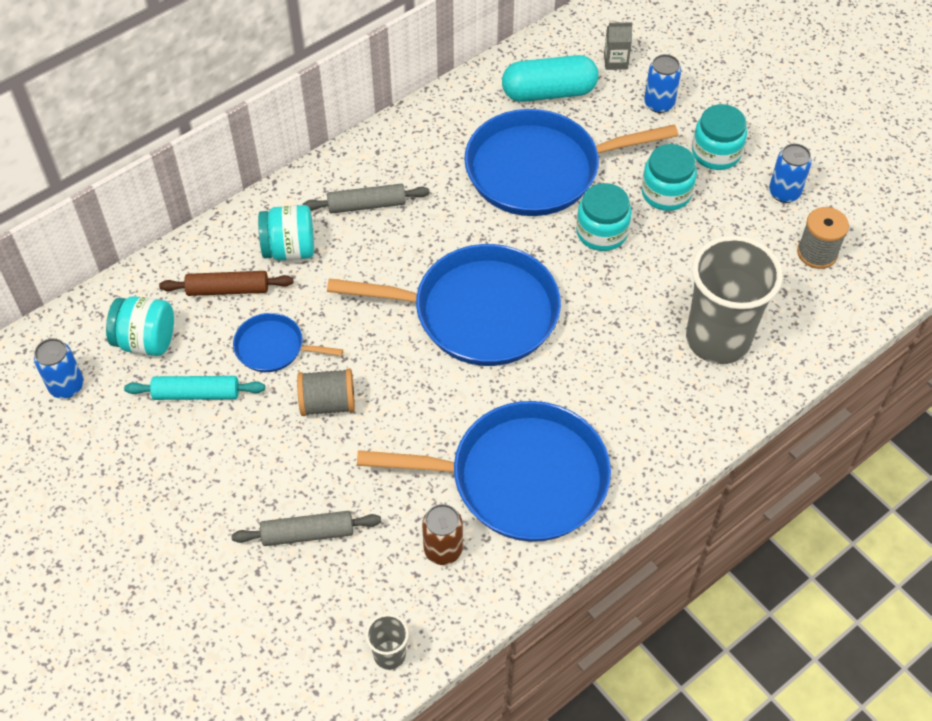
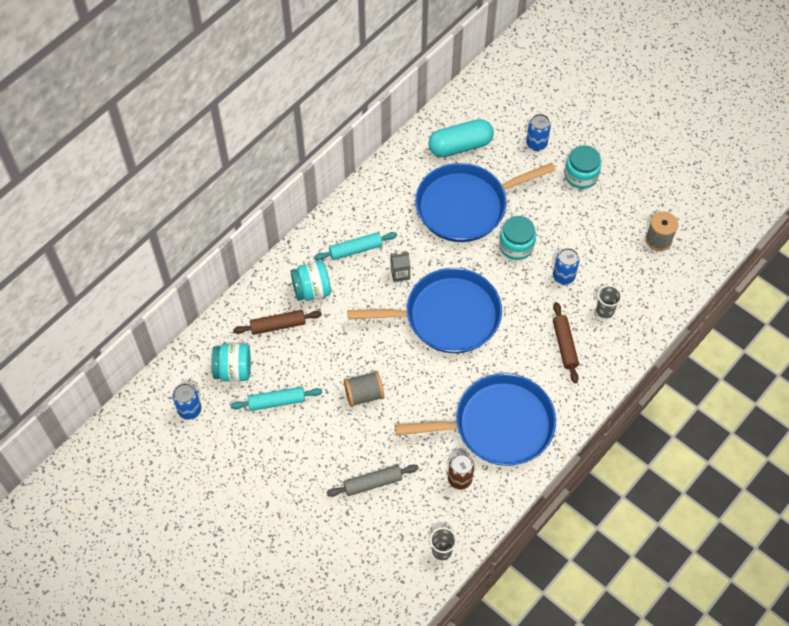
camera: 10 degrees left, 5 degrees up
(273, 347) = (319, 361): blue pan -> none
(366, 205) = (355, 249): grey rolling pin -> turquoise rolling pin
(615, 61) = (501, 115): grey carton -> grey carton (400, 273)
(647, 379) = (564, 345): none -> brown rolling pin
(666, 193) = (553, 210): turquoise jar -> none
(717, 339) = (605, 311): grey cup -> grey cup, size x0.43
(784, 193) = (630, 199): blue can -> blue can (563, 276)

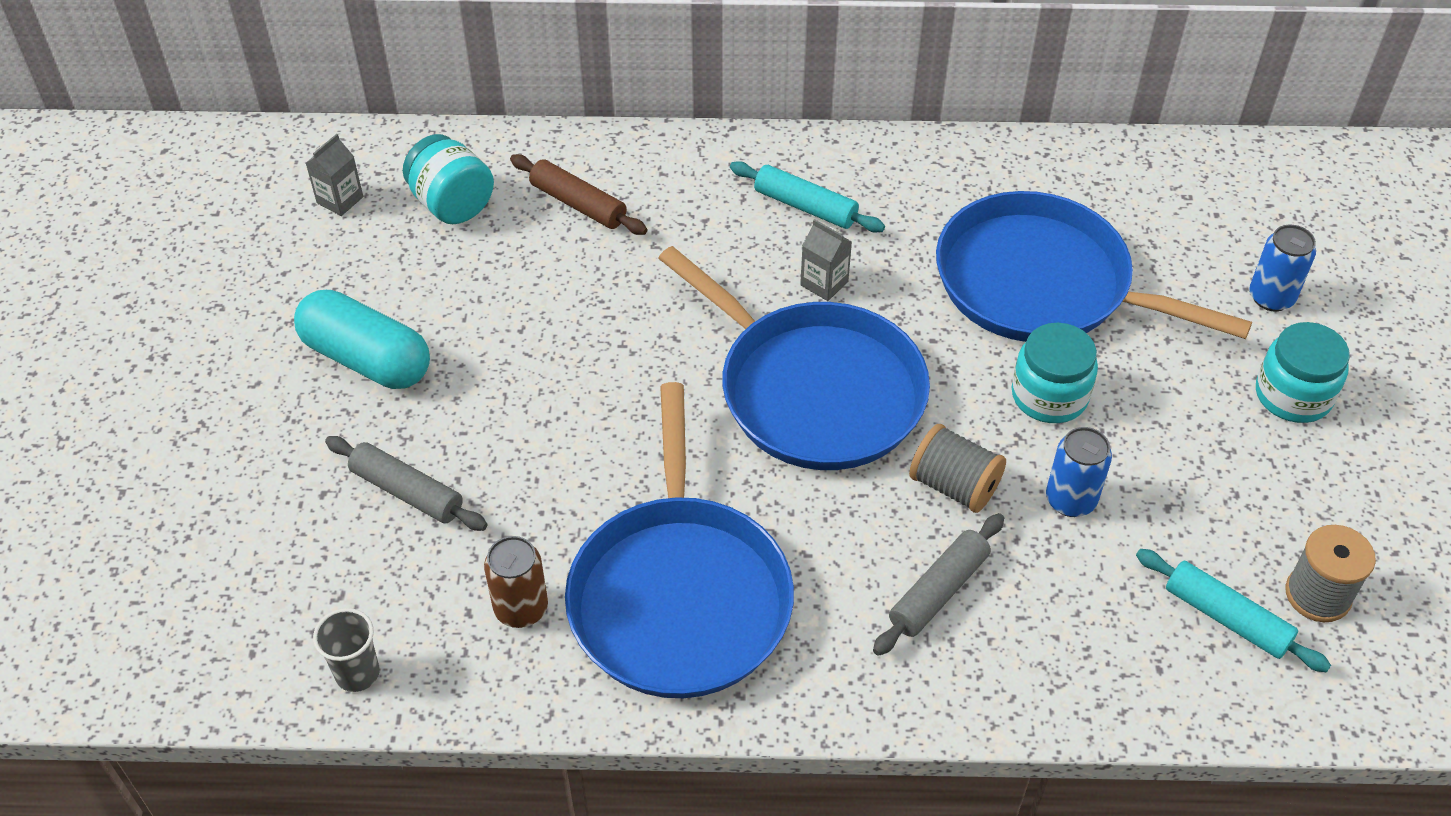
camera: 50 degrees right, 10 degrees down
(189, 410) = (340, 200): blue can -> grey carton
(277, 401) = (446, 284): turquoise rolling pin -> turquoise rolling pin (1226, 618)
(312, 290) = (679, 202): turquoise jar -> none
(364, 394) = (560, 378): grey spool -> grey spool (954, 486)
(460, 146) = (1139, 208): turquoise capsule -> turquoise capsule (367, 359)
(498, 425) = (680, 595): blue pan -> blue pan turned 45 degrees clockwise
(564, 345) = (938, 591): brown rolling pin -> grey rolling pin
(605, 311) = (1075, 607): grey cup -> none

